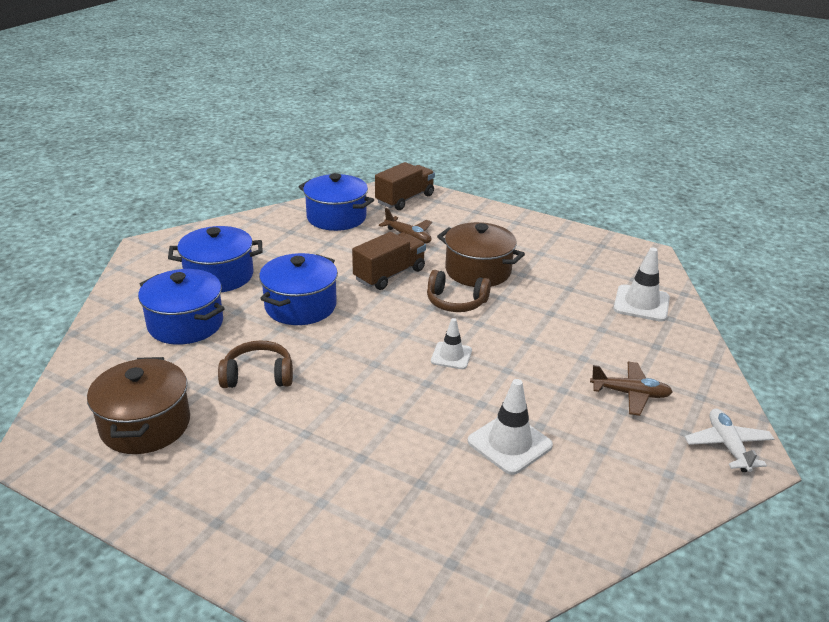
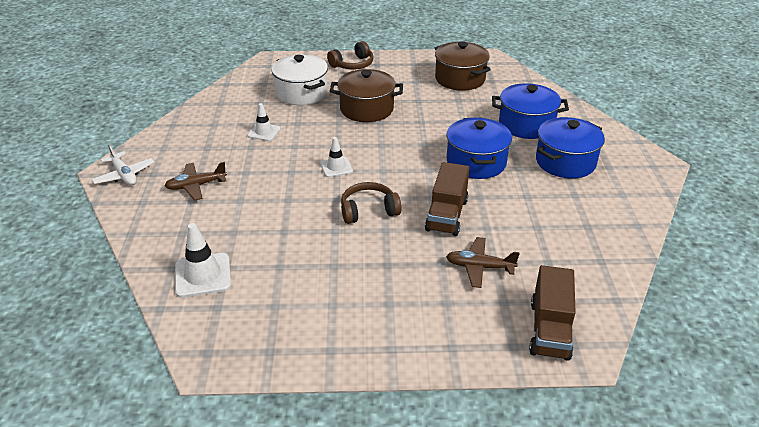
camera: 150 degrees right, 5 degrees up
(258, 375) = (440, 115): brown headphones -> brown headphones (353, 65)
(336, 217) = (575, 263): blue pot -> none
(403, 504) = (301, 93): none -> white pot
(478, 271) = (376, 251): brown pot -> brown pot (366, 109)
(509, 443) = (264, 132): white traffic cone -> white traffic cone, size x0.64

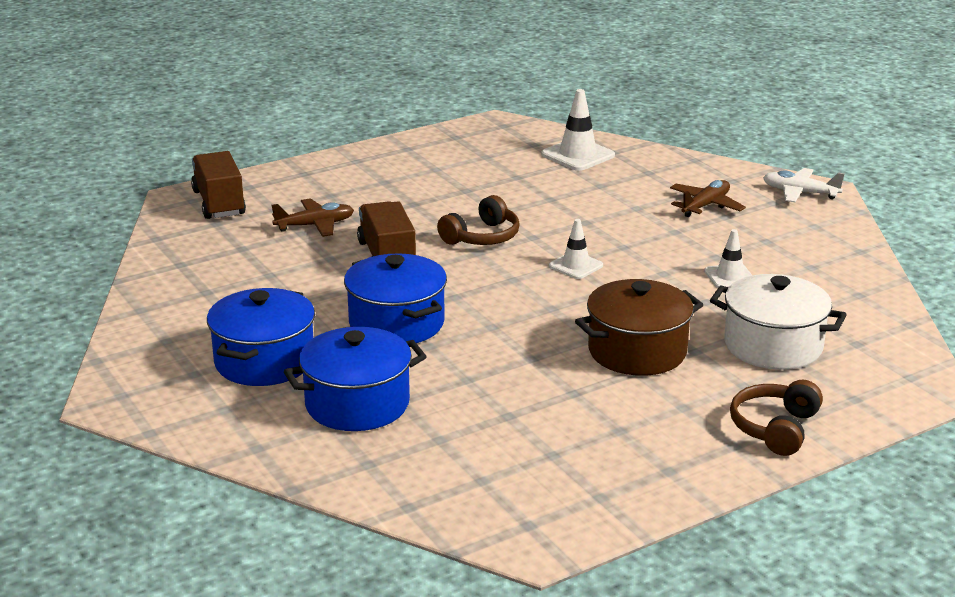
camera: 150 degrees right, 10 degrees down
(460, 79) = (544, 462): brown pot -> none

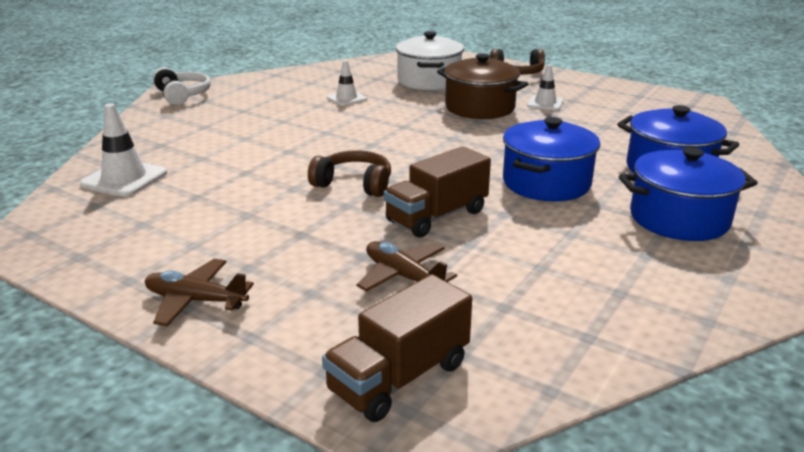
camera: 115 degrees left, 0 degrees up
(576, 266) = (375, 141): white traffic cone -> white traffic cone (545, 103)
(705, 206) = (225, 118): brown plane -> brown plane (196, 300)
(800, 193) = (182, 95): white plane -> white headphones

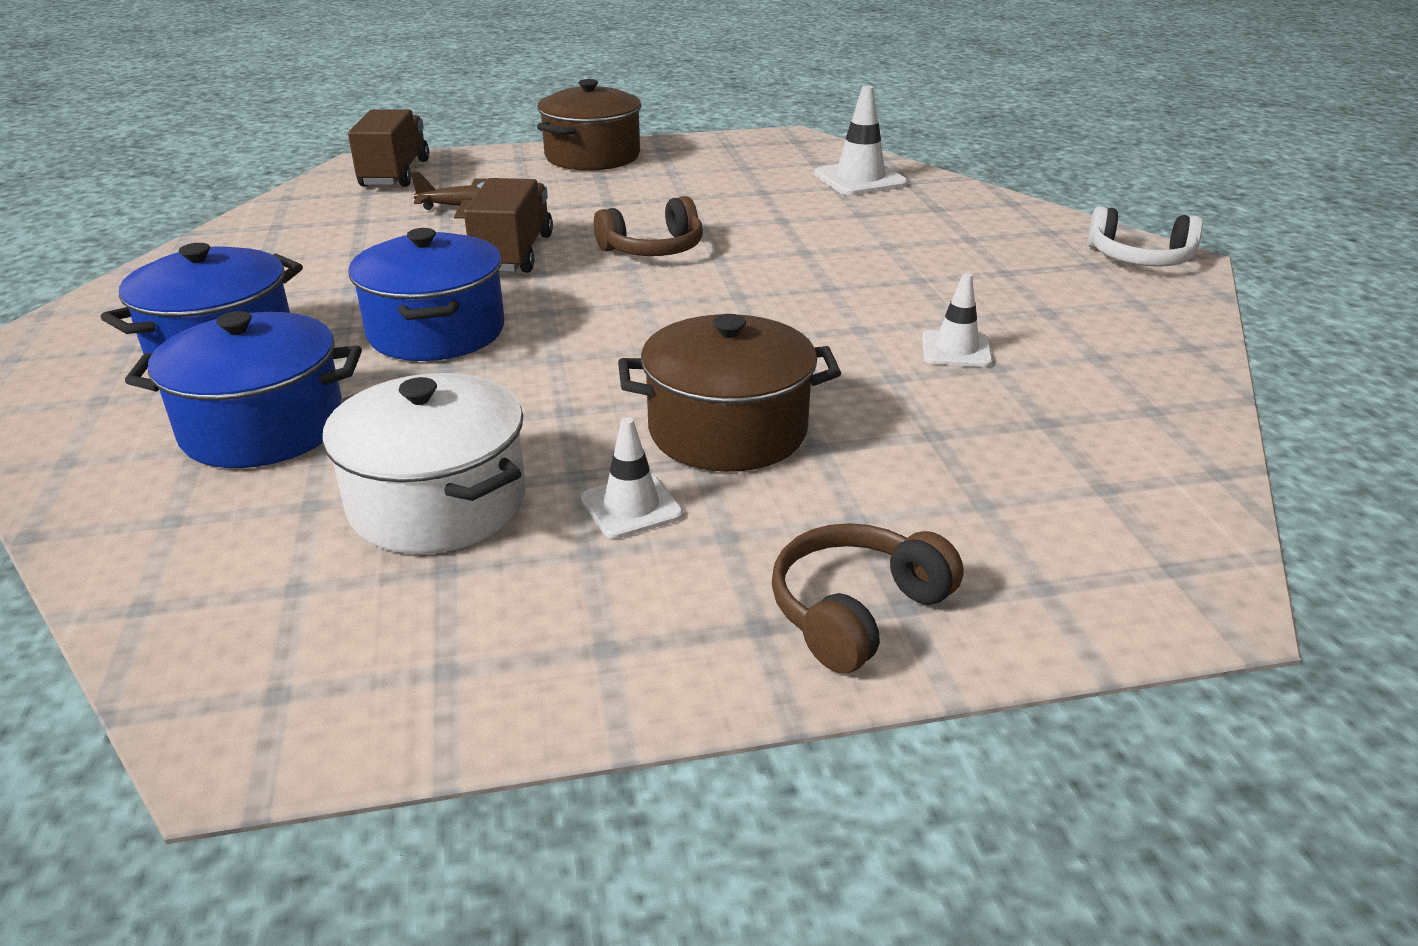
camera: 135 degrees right, 5 degrees up
(196, 300) = (592, 156): brown plane -> brown pot
(429, 81) = (953, 464): white pot -> white pot (438, 503)

